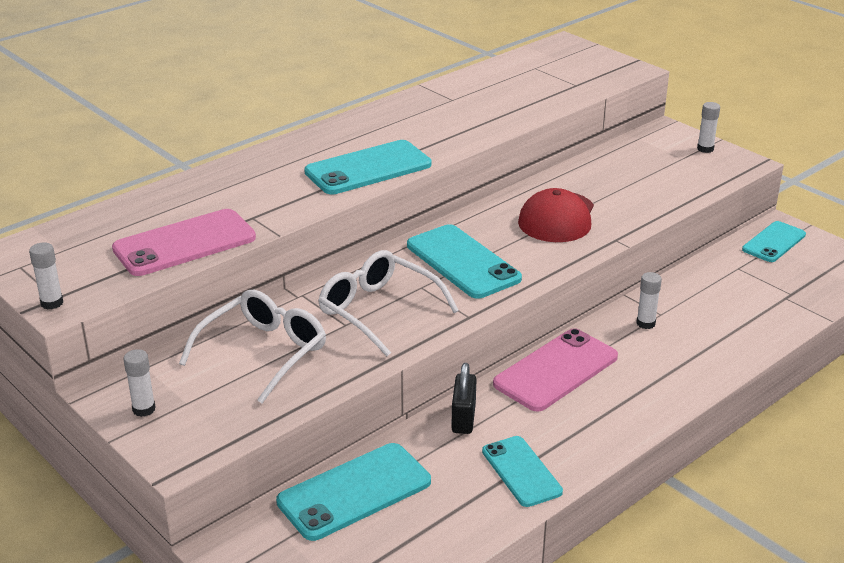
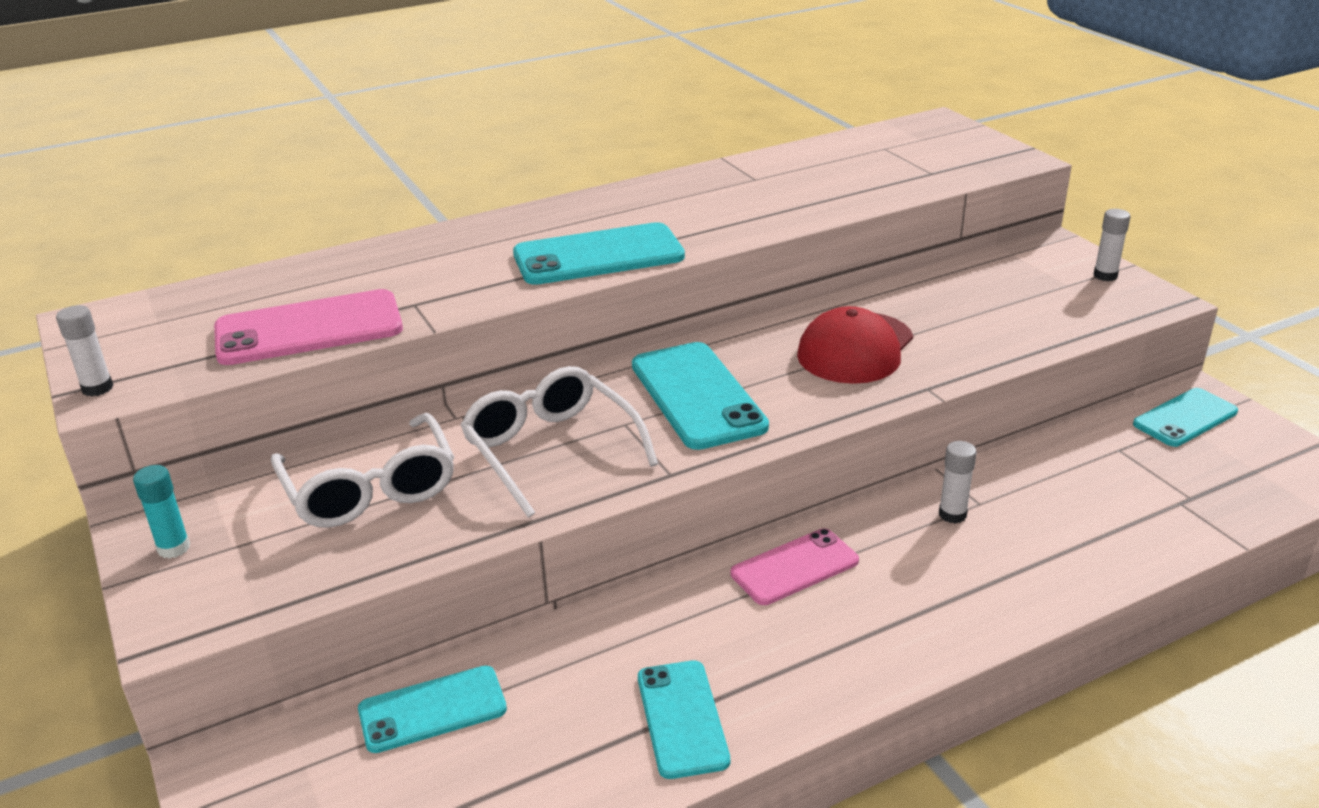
camera: 15 degrees right, 0 degrees up
(144, 409) = (174, 548): white glue stick -> turquoise glue stick
(264, 352) = (370, 489): white glasses -> white glasses turned 105 degrees clockwise
(354, 492) = (432, 709): turquoise phone -> turquoise phone, size x0.65
(463, 418) = (633, 620): black padlock -> none
(556, 370) = (794, 567): pink phone -> pink phone, size x0.65

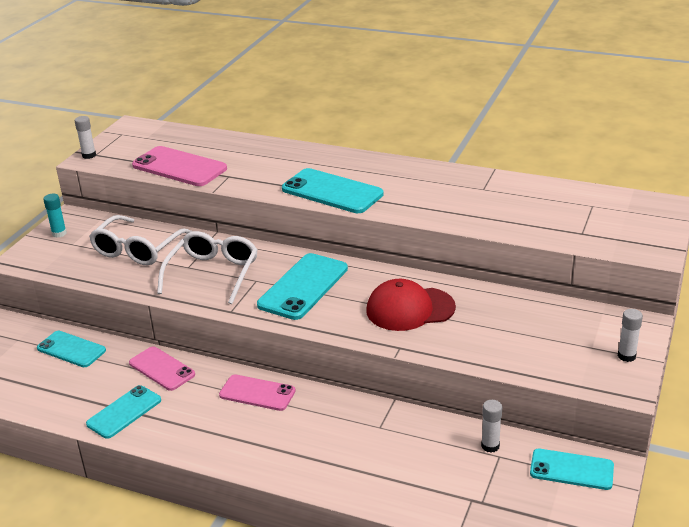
camera: 50 degrees right, 0 degrees up
(622, 631) = (162, 369): none -> pink phone
(952, 514) = (358, 422): white glue stick -> white glue stick (490, 446)

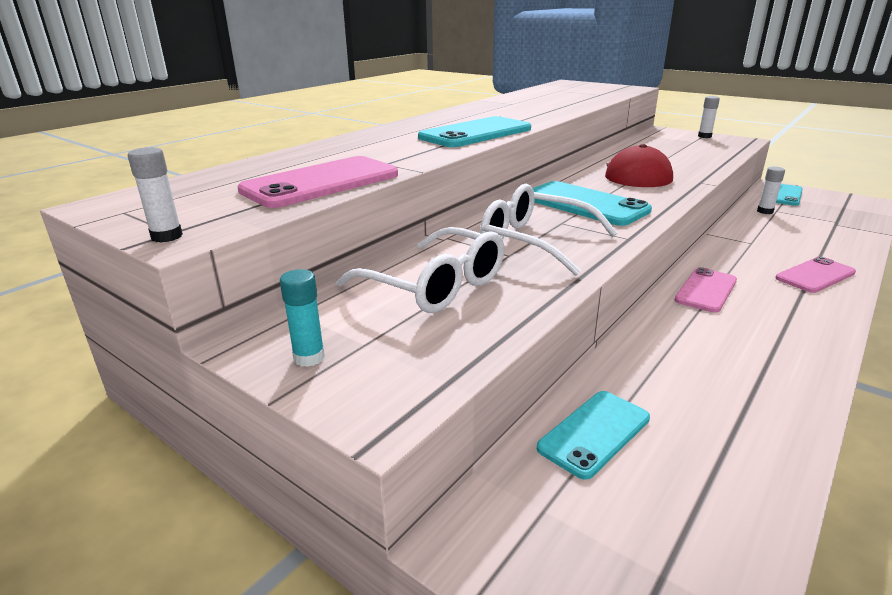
camera: 75 degrees left, 5 degrees down
(124, 412) = (764, 384): turquoise phone -> none
(162, 369) = (656, 347): pink phone -> pink phone (815, 275)

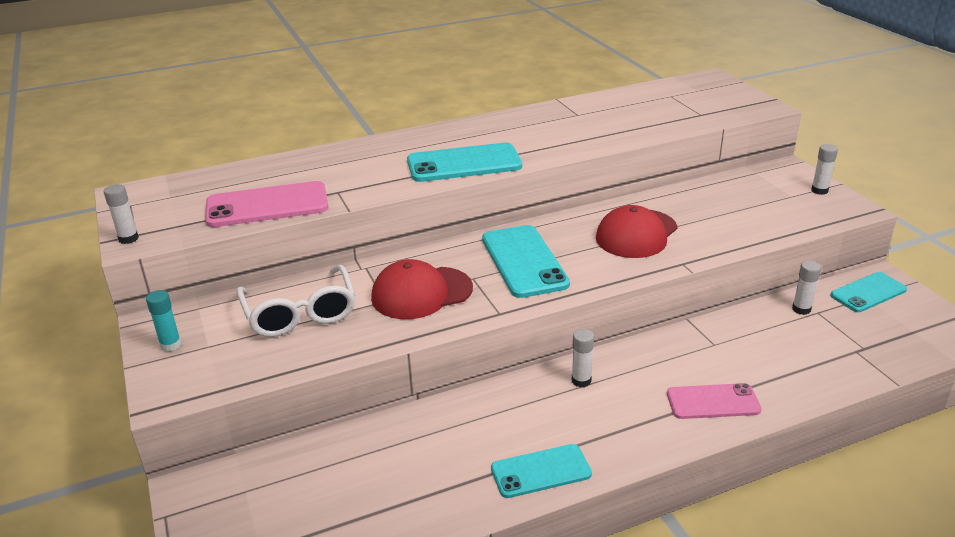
camera: 30 degrees right, 5 degrees up
(535, 242) = (421, 293): white glasses -> red cap
(594, 433) = (330, 460): turquoise phone -> turquoise phone (540, 471)
(706, 290) = (581, 381): pink phone -> white glue stick

